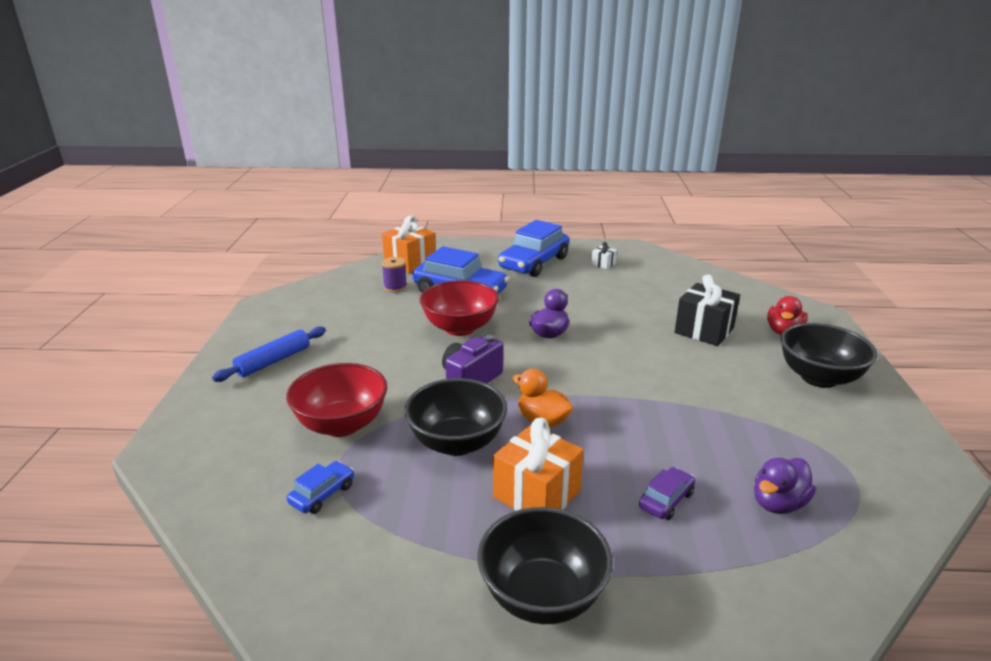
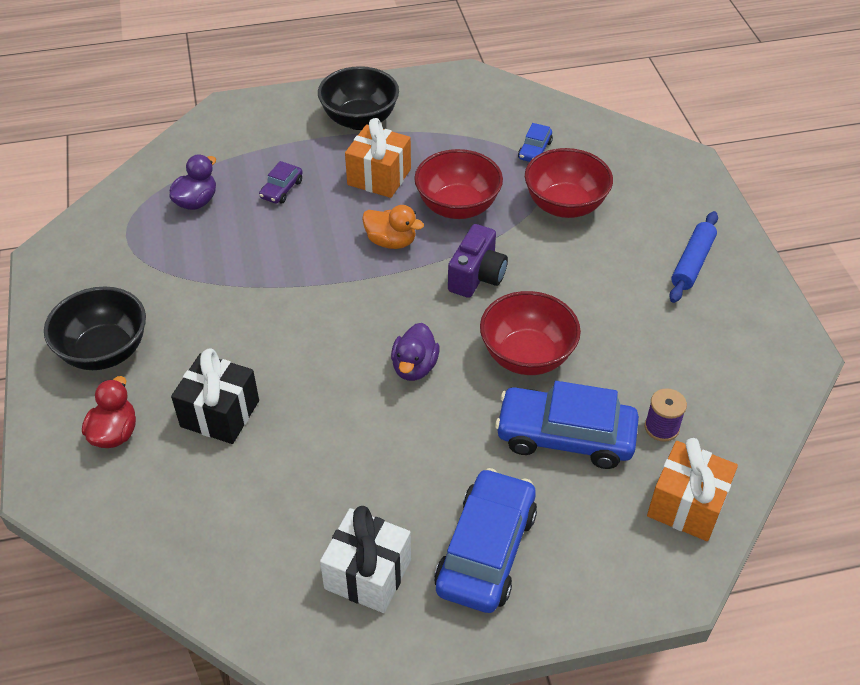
camera: 165 degrees right, 20 degrees up
(457, 443) = (457, 207): black bowl -> red bowl
(603, 264) = (368, 574): white gift -> white gift, size x2.08

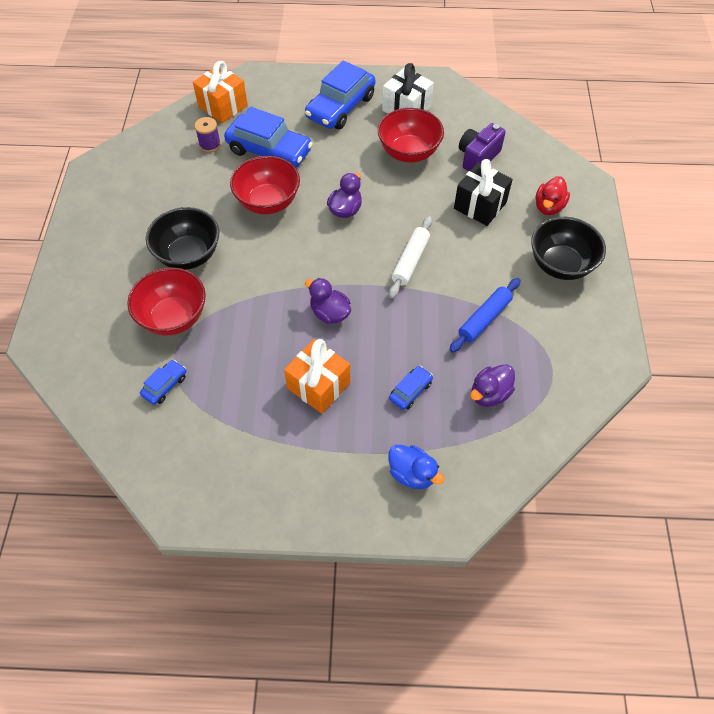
camera: 165 degrees left, 10 degrees up
(268, 131) = (412, 474): none -> blue duck
(281, 189) = (410, 391): purple car -> blue car
(307, 317) = (410, 261): none -> white rolling pin
(360, 120) = (315, 469): black bowl -> black bowl (189, 255)
(391, 241) = (329, 313): orange duck -> purple duck
(457, 207) = (262, 336): red bowl -> red bowl (409, 152)
(477, 276) = (275, 267): purple camera -> purple camera (478, 157)
(692, 263) = (111, 244): blue rolling pin -> blue rolling pin (484, 319)

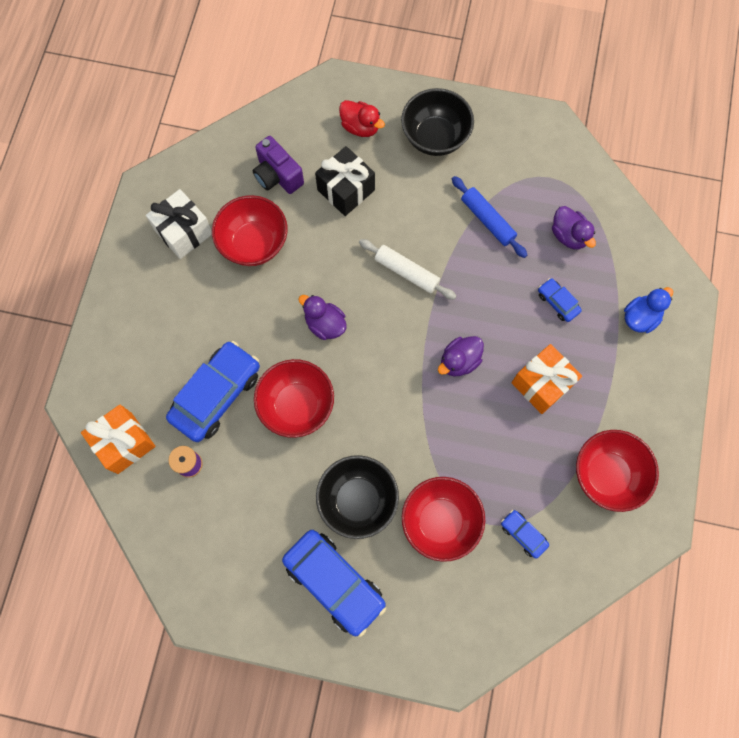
camera: 80 degrees left, 15 degrees up
(230, 455) = (607, 475): none -> red bowl
(340, 107) = (162, 304): blue car -> blue car (334, 582)

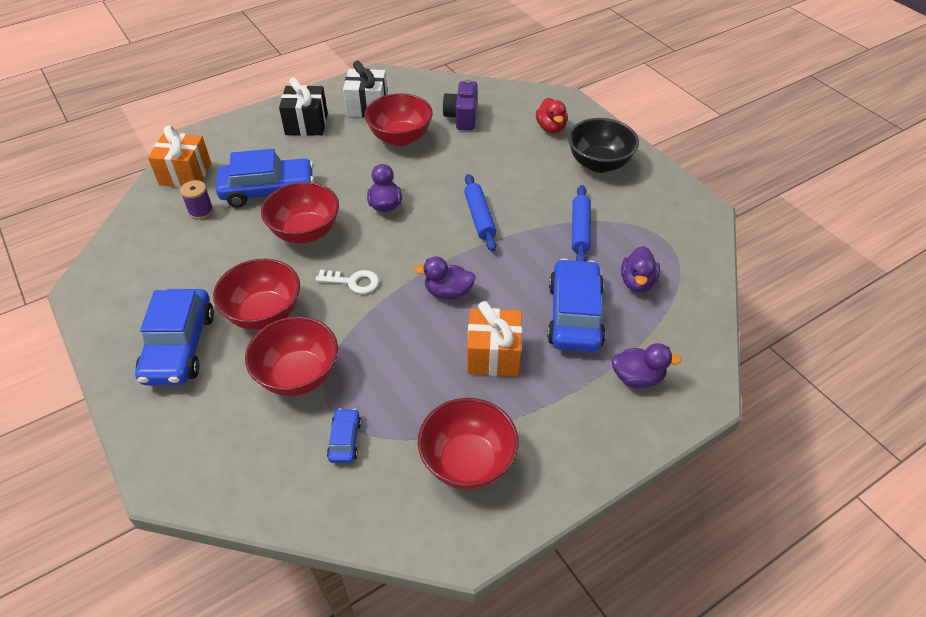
camera: 45 degrees right, 25 degrees down
(346, 190) = (497, 150): black gift -> black gift (306, 124)
(357, 500) = (264, 313): black bowl -> red bowl
(386, 415) = (353, 282): none -> white key
(406, 272) = (480, 217): white rolling pin -> blue rolling pin
(557, 302) = (574, 315): blue car -> blue car, size x2.13
(640, 317) = (637, 378): blue duck -> purple duck

